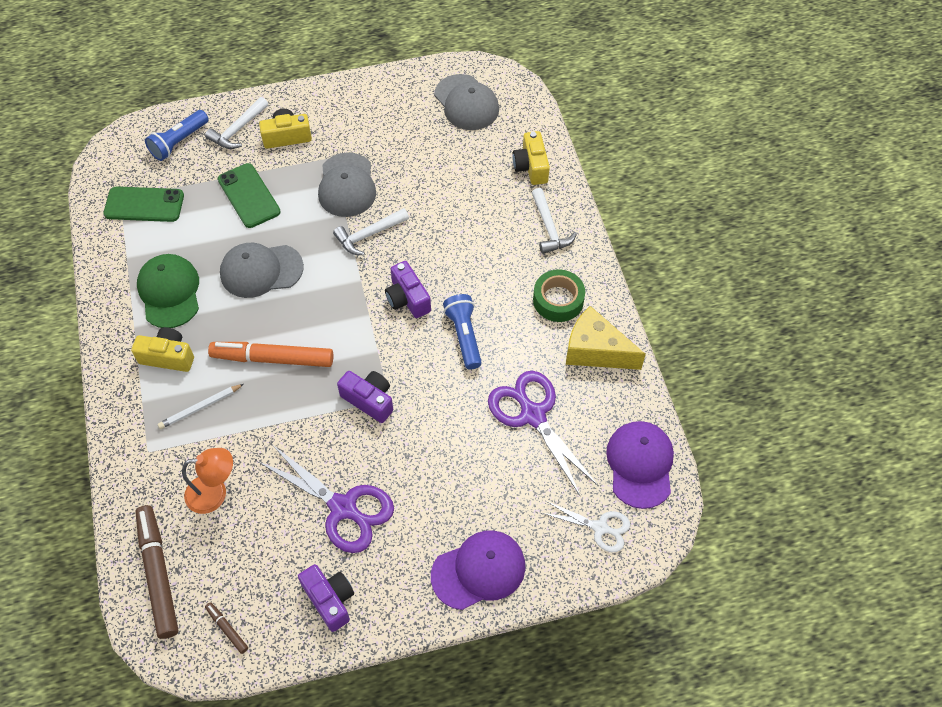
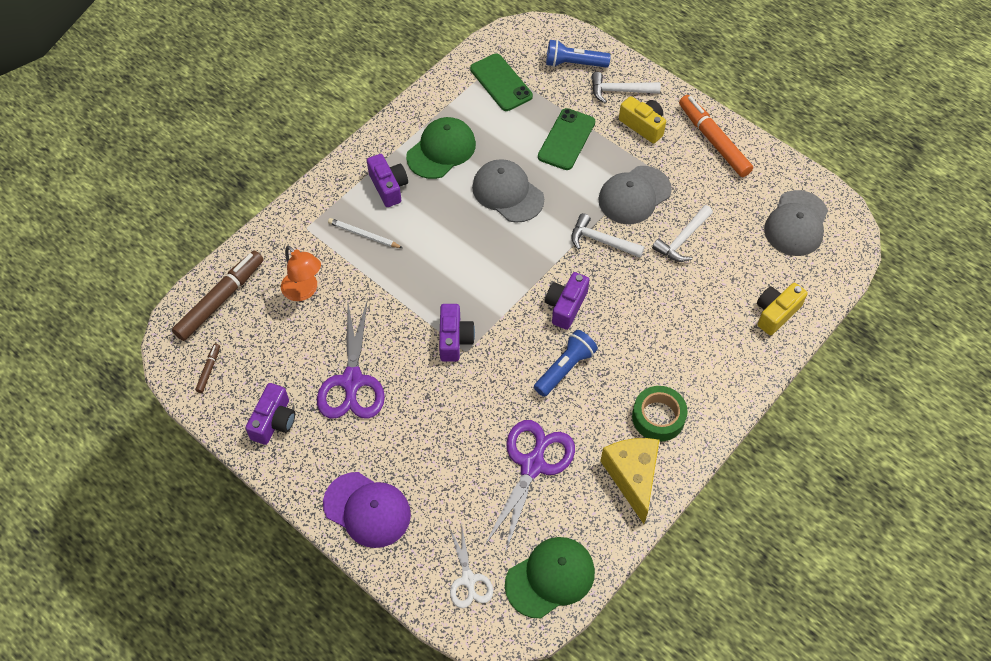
camera: 55 degrees right, 0 degrees up
(168, 357) = (388, 187): yellow camera -> purple camera
(273, 358) = (439, 252): orange marker -> orange marker (713, 140)
(549, 228) = (725, 366): white hammer -> white hammer (682, 239)
(640, 464) = (550, 577): purple cap -> green cap

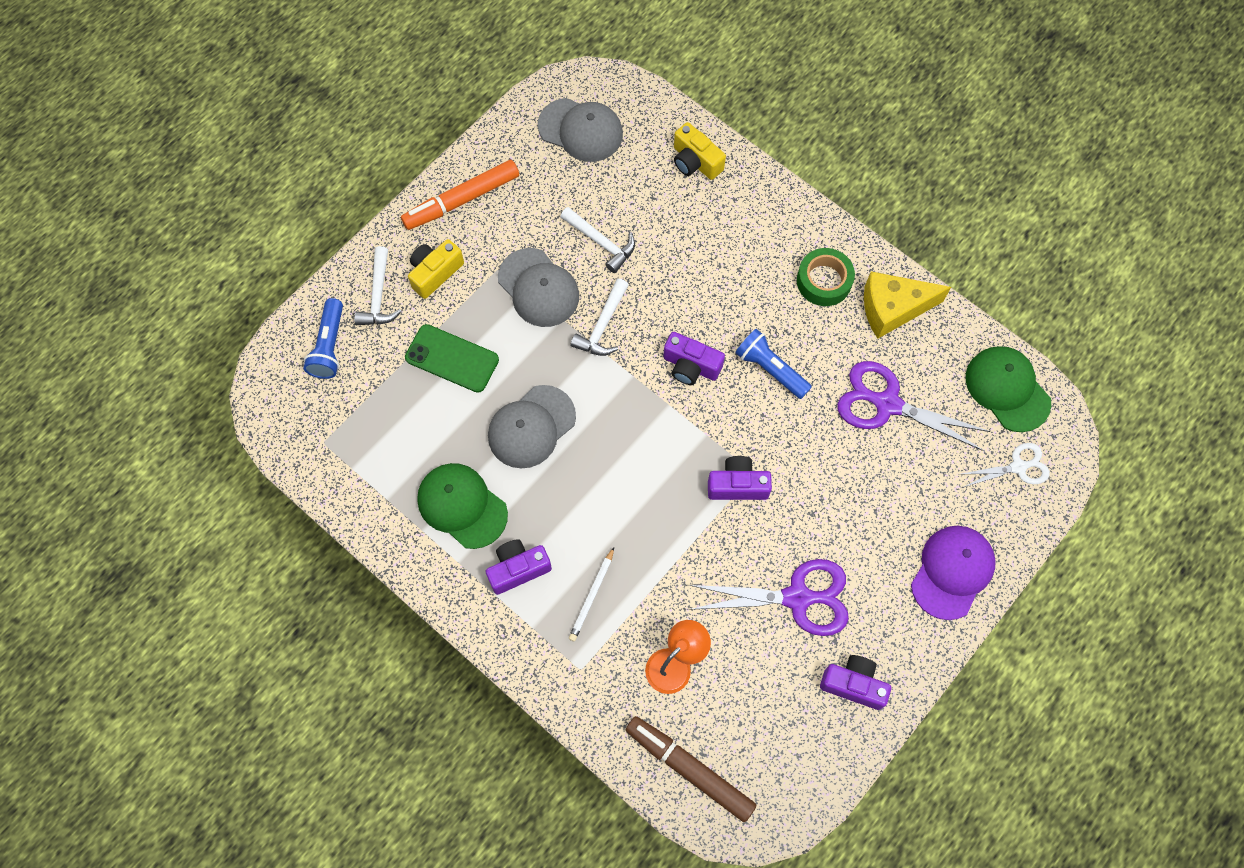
camera: 90 degrees left, 10 degrees up
(209, 370) = (790, 771): brown marker -> none
(501, 83) = (354, 434): green phone -> none

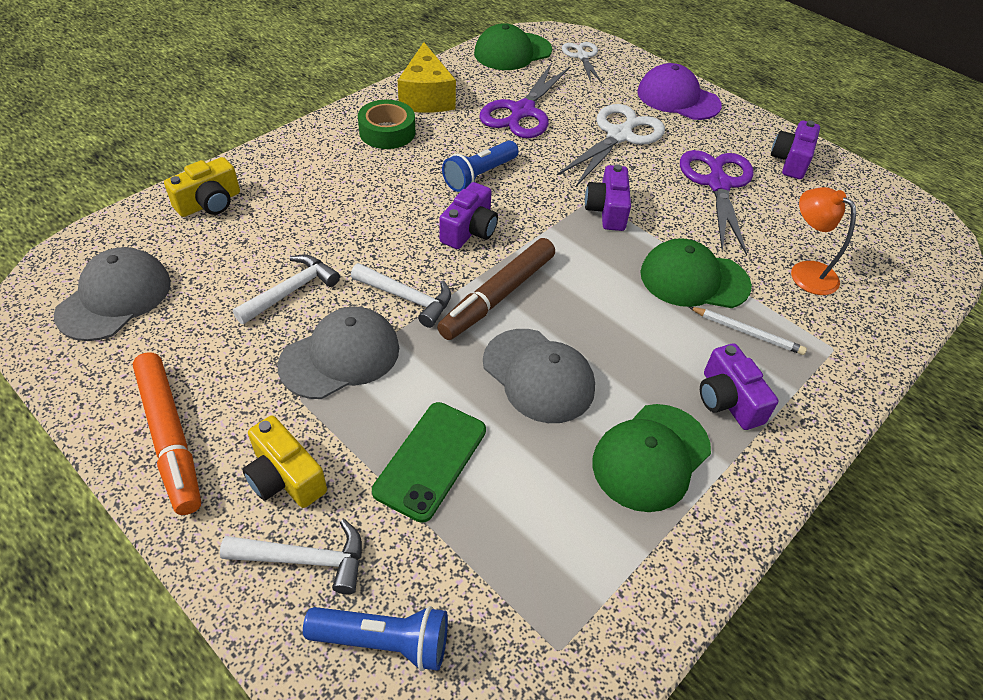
camera: 90 degrees left, 20 degrees down
(652, 557) = (694, 279): none -> green cap
(689, 769) = (908, 271): brown marker -> brown marker (498, 296)
(863, 502) = (619, 136): none -> white scissors

